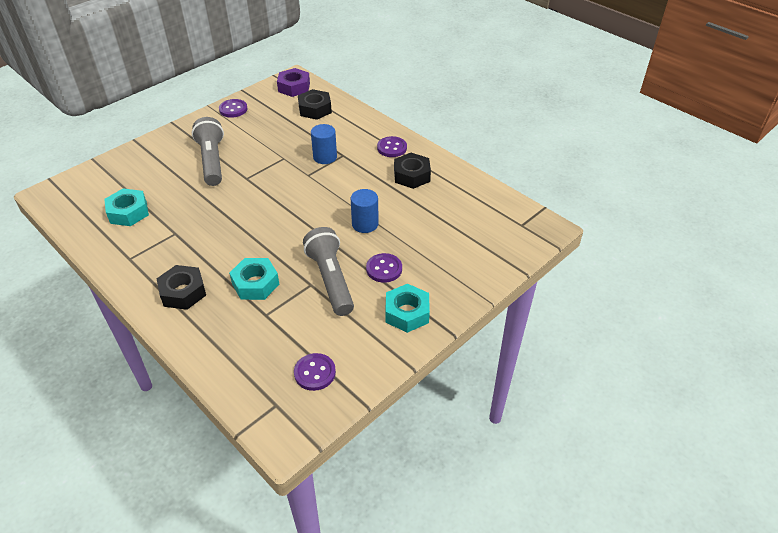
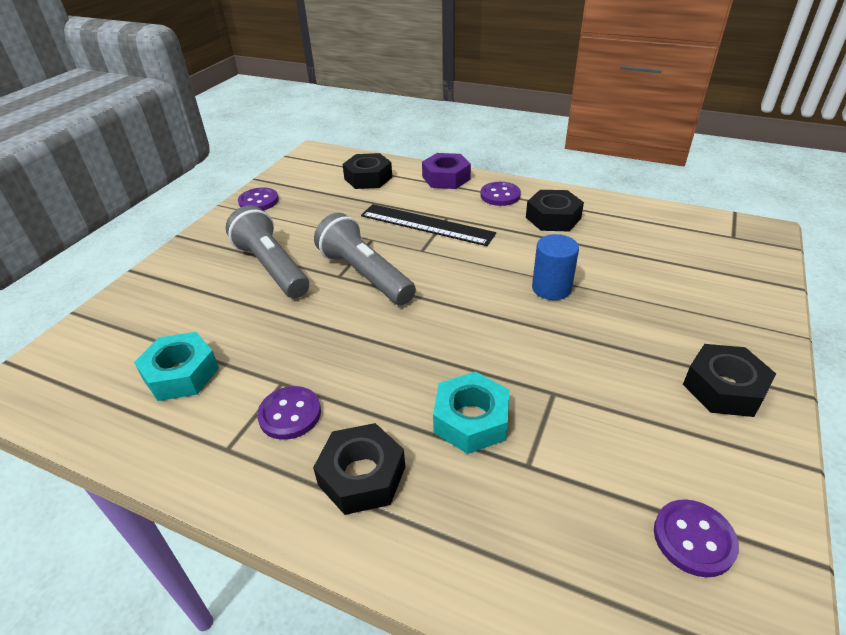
camera: 20 degrees left, 5 degrees down
(294, 87) = (322, 162): purple nut -> purple nut (446, 178)
(325, 157) = (426, 225): blue cylinder -> black ruler
(331, 280) = (576, 376): grey flashlight -> grey flashlight (365, 275)
(384, 269) = (632, 337): purple button -> purple button (290, 414)
(407, 313) = (724, 388): turquoise nut -> black nut

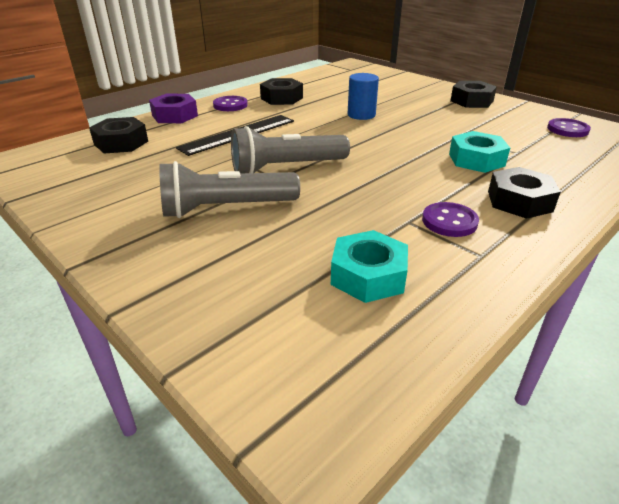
camera: 70 degrees left, 5 degrees down
(258, 201) = (73, 203): purple button -> none

